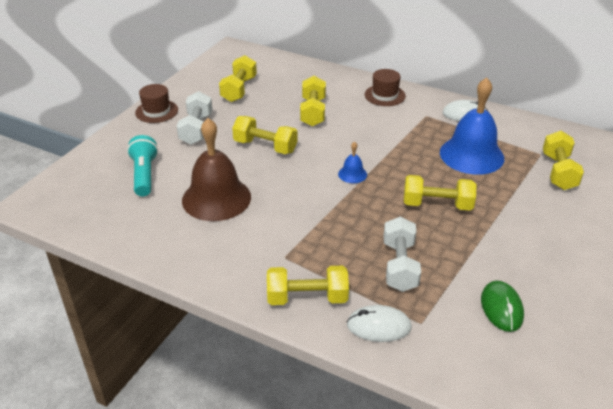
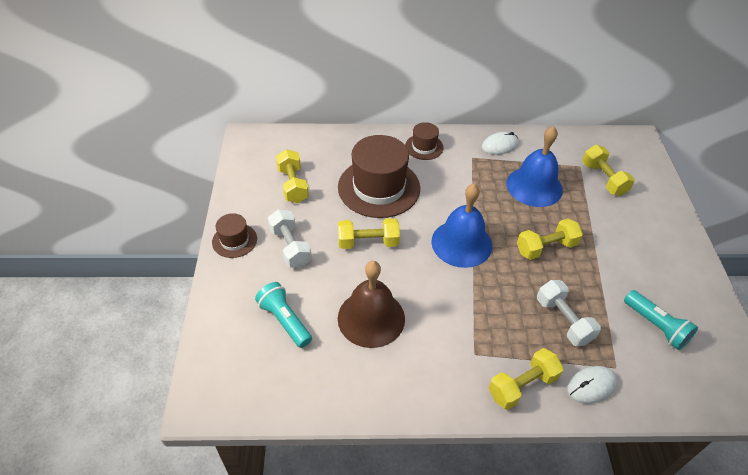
camera: 30 degrees left, 10 degrees up
(313, 112) = (379, 187): yellow dumbbell -> brown hat
(352, 174) = (461, 243): blue bell -> blue bell, size x2.28
(501, 308) = (656, 326): green mouse -> turquoise flashlight

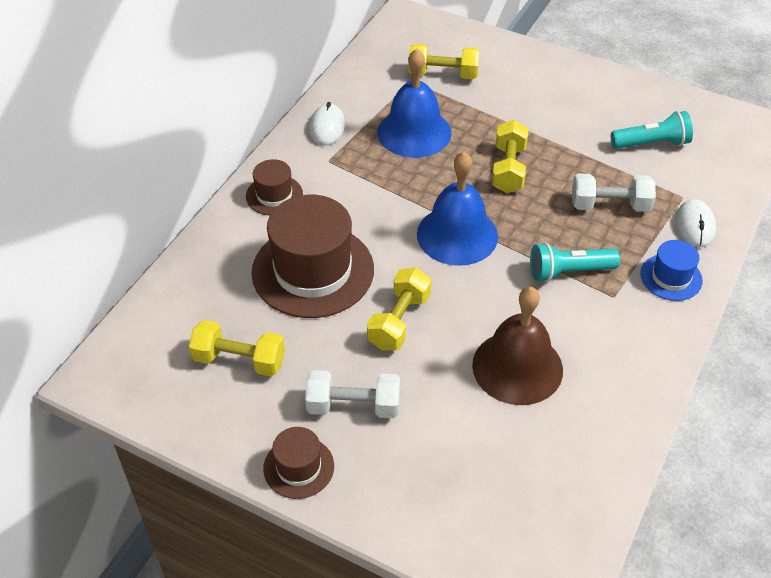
camera: 60 degrees left, 0 degrees up
(285, 320) = (473, 457): turquoise flashlight -> turquoise flashlight (569, 272)
(522, 386) = (671, 277): yellow dumbbell -> blue hat

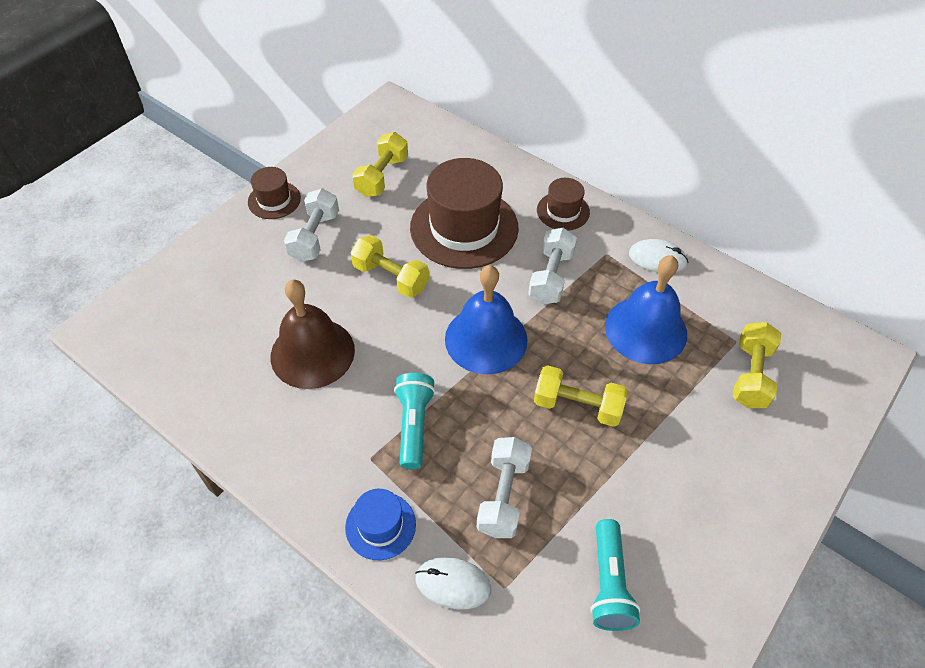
camera: 100 degrees right, 5 degrees up
(367, 197) = (551, 277): none -> white dumbbell

